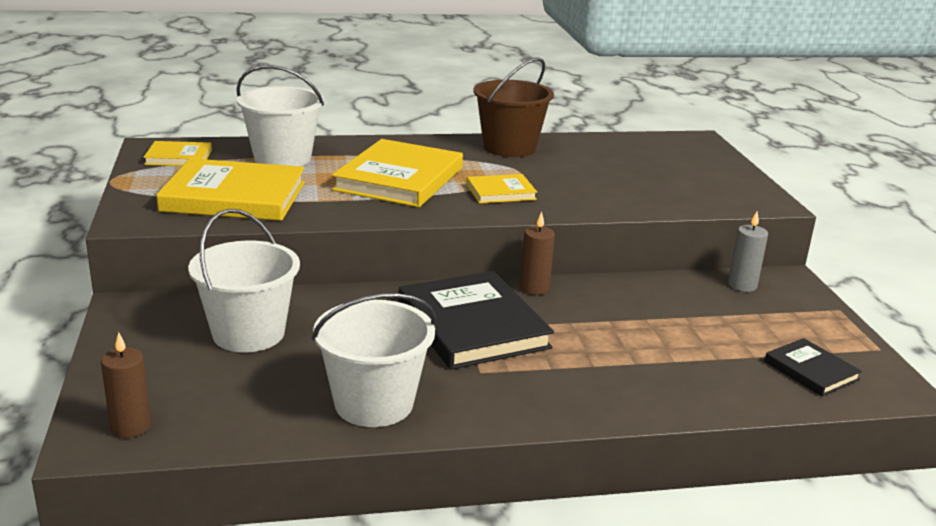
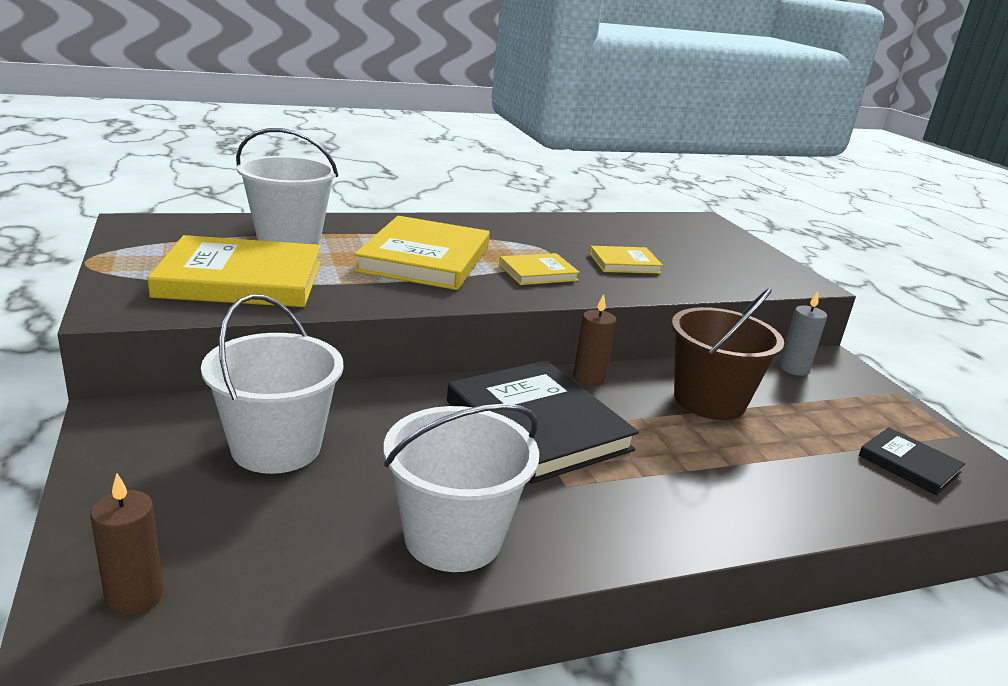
camera: 10 degrees left, 0 degrees up
(178, 157) = (167, 235): yellow book -> yellow book (624, 263)
(509, 147) = (528, 226): brown bucket -> brown bucket (709, 400)

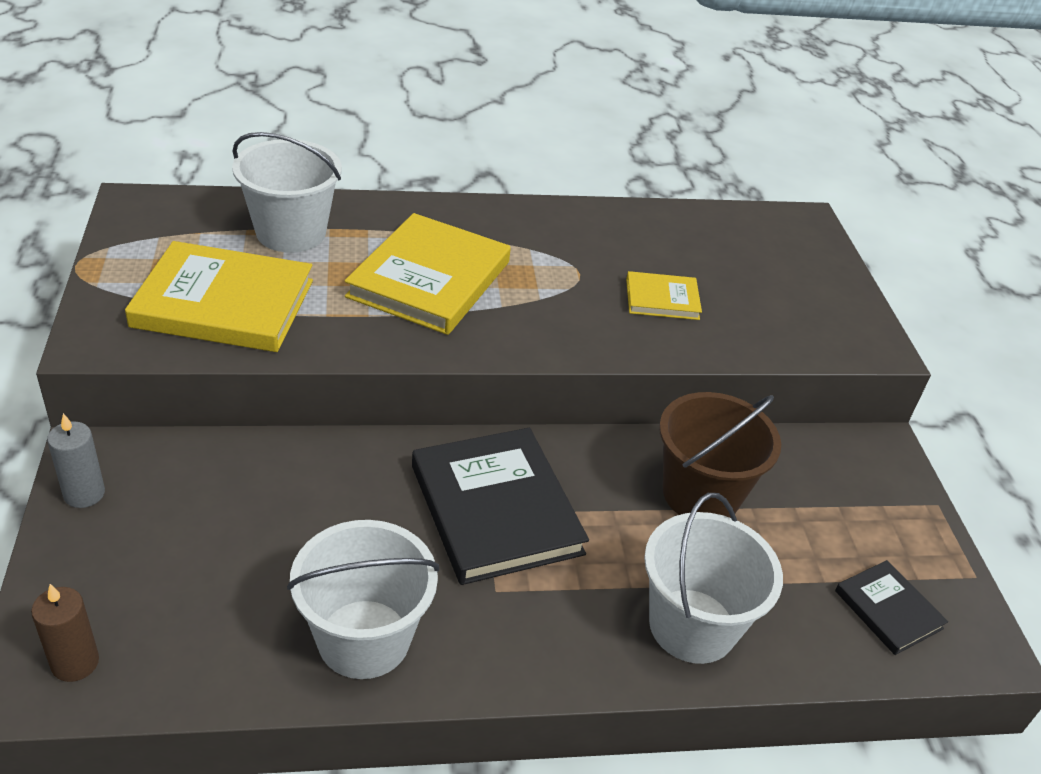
camera: 10 degrees right, 15 degrees up
(276, 447) = (228, 509): white bucket -> white bucket (692, 626)
(538, 273) = (551, 310): yellow book -> none
(589, 378) = (577, 448): brown candle -> none
(793, 368) = (827, 456): grey candle -> grey candle (84, 494)

